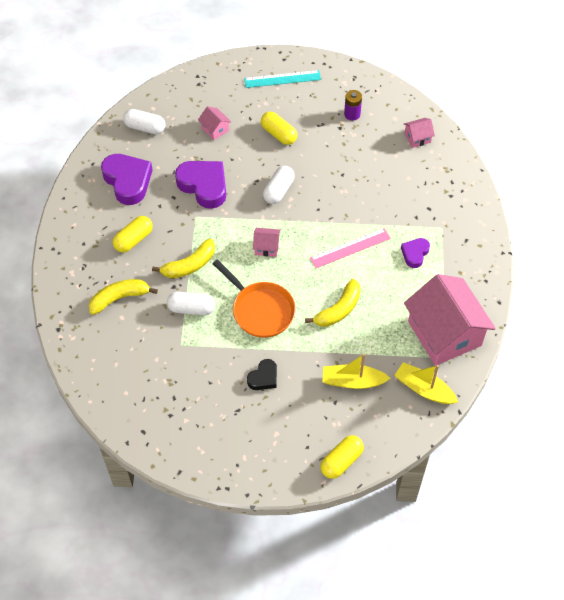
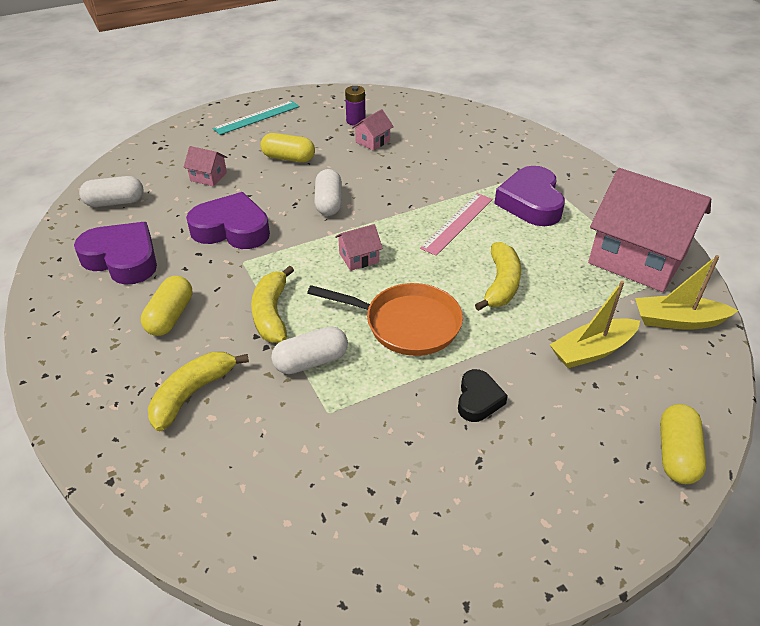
camera: 30 degrees left, 15 degrees down
(189, 265) = (272, 314): yellow banana -> yellow banana turned 150 degrees clockwise
(415, 254) = (531, 203): purple heart -> purple heart, size x1.83
(417, 138) = (438, 117): pink house -> pink house (372, 141)

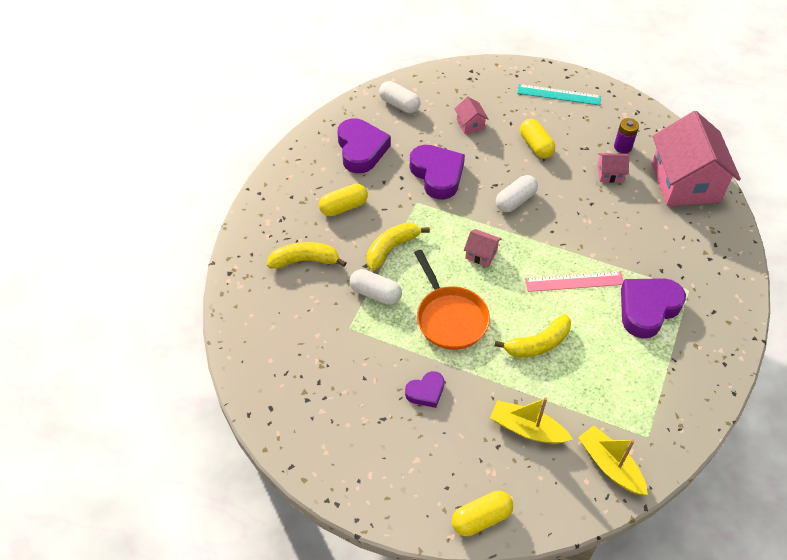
camera: 50 degrees right, 10 degrees up
(478, 399) = (426, 392): black heart -> purple heart
(637, 258) = (655, 408): pink house -> pink house (685, 182)

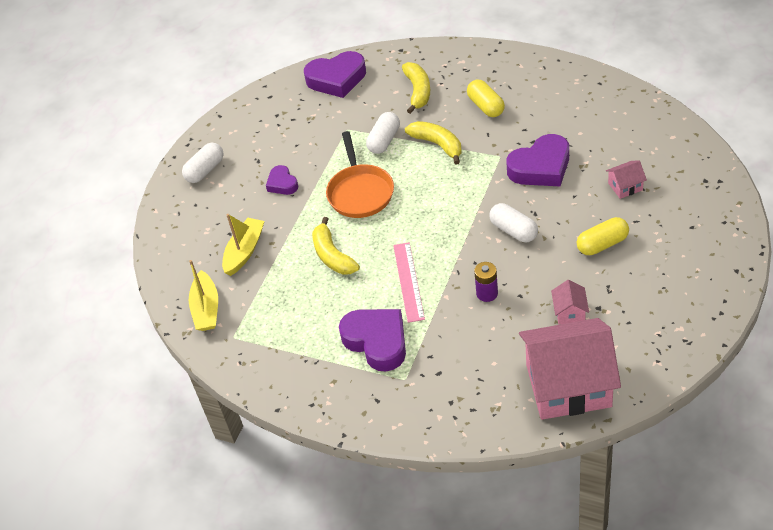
camera: 95 degrees right, 5 degrees down
(361, 150) = (566, 108): purple heart -> purple heart (337, 79)
(399, 104) = (642, 127): white capsule -> white capsule (205, 170)
(449, 317) = (360, 192): orange pan -> orange pan turned 75 degrees counterclockwise
(481, 254) = (437, 208): pink house -> none
(481, 518) = (167, 227): yellow capsule -> none
(559, 95) = (698, 263): turquoise ruler -> none
(610, 465) = (206, 309): yellow boat -> yellow boat turned 120 degrees clockwise
(622, 147) = (618, 325): purple battery -> purple battery (487, 293)

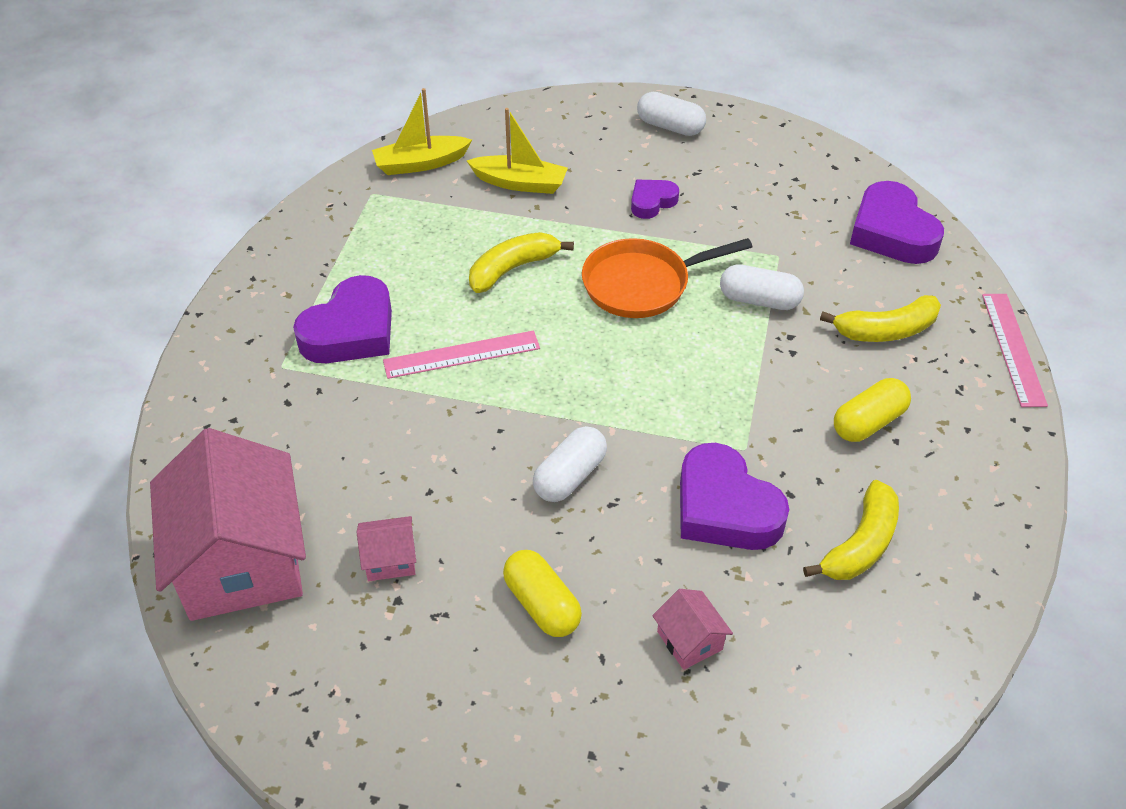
camera: 75 degrees right, 0 degrees up
(437, 145) = (760, 365): yellow banana -> yellow banana (860, 544)
(439, 46) = (1013, 348): none -> pink ruler
(487, 293) = (434, 449): purple battery -> none

